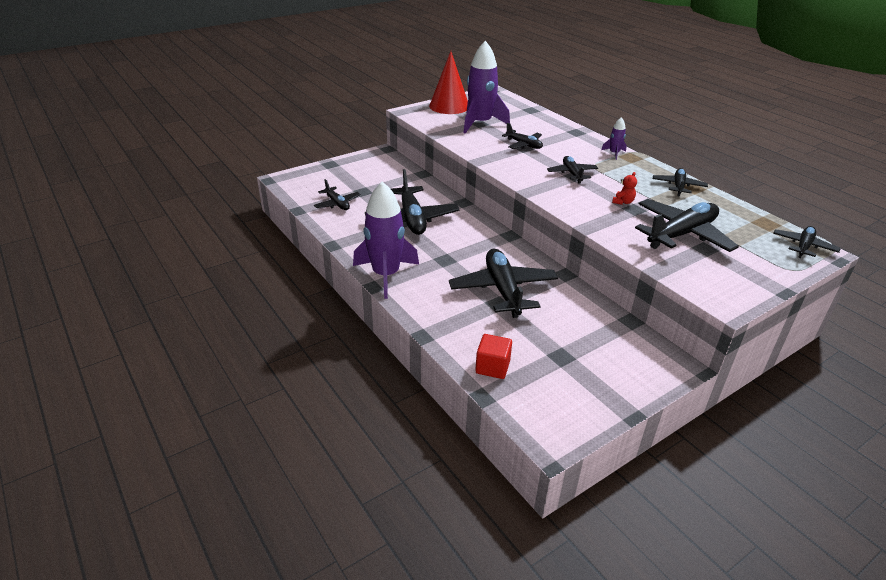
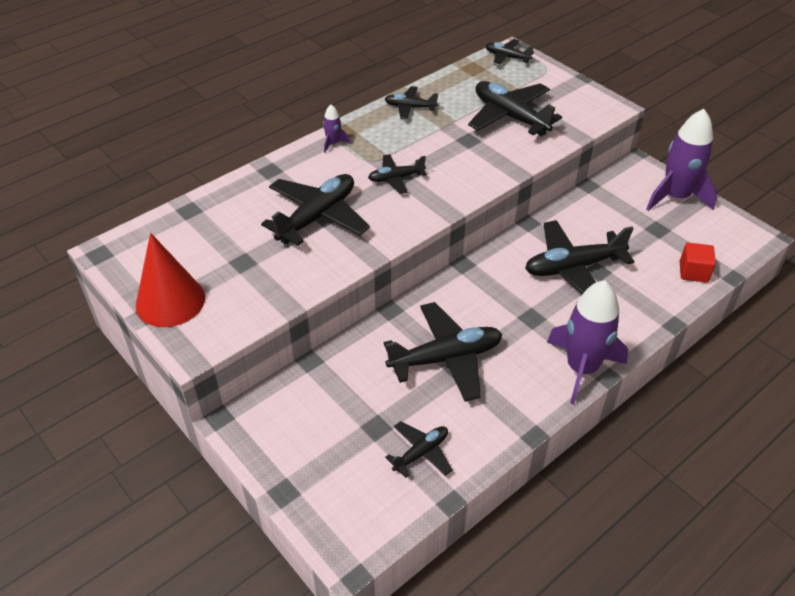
camera: 95 degrees left, 10 degrees up
(480, 123) = (244, 261): purple rocket -> purple rocket (676, 197)
(524, 145) = (317, 217): black plane -> black plane, size x1.84
(623, 202) = (455, 146): red teddy bear -> none

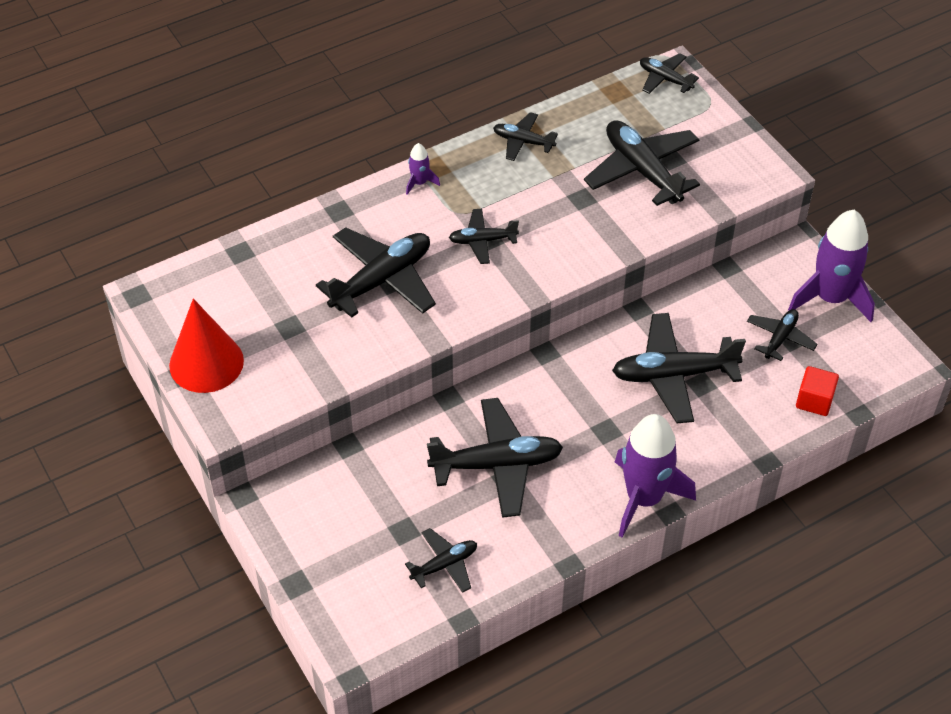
camera: 10 degrees right, 5 degrees up
(648, 230) = (780, 338): none -> black plane

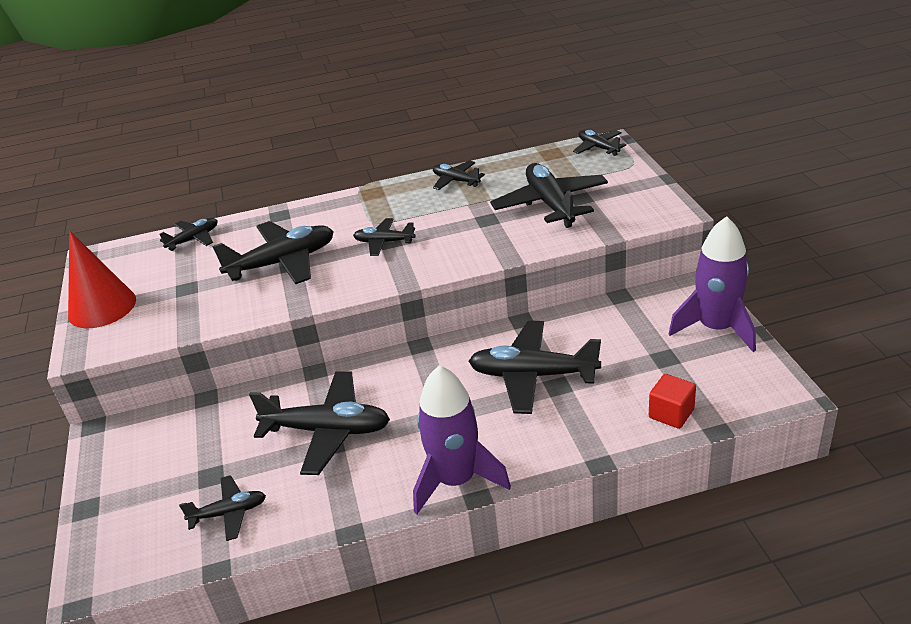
camera: 20 degrees right, 15 degrees down
(419, 183) = (355, 201): purple rocket -> none
(780, 338) = (652, 356): black plane -> black plane (194, 239)

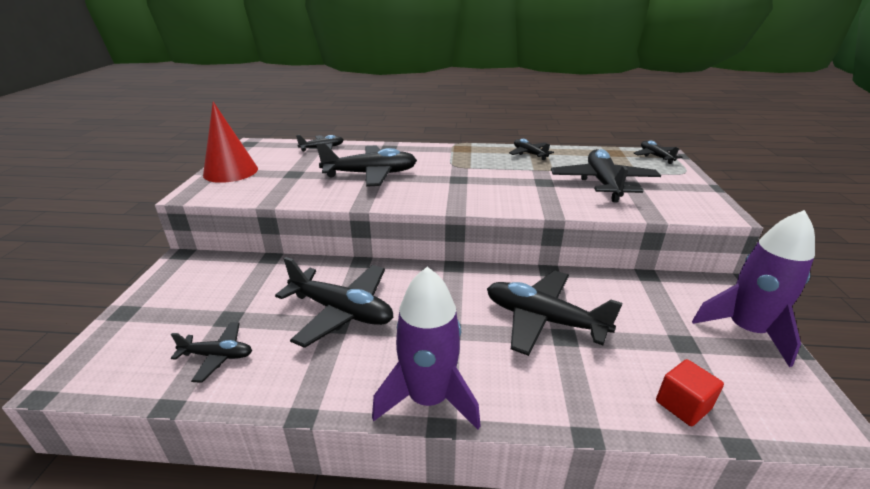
camera: 15 degrees right, 5 degrees down
(384, 242) = (453, 178): black plane -> none

